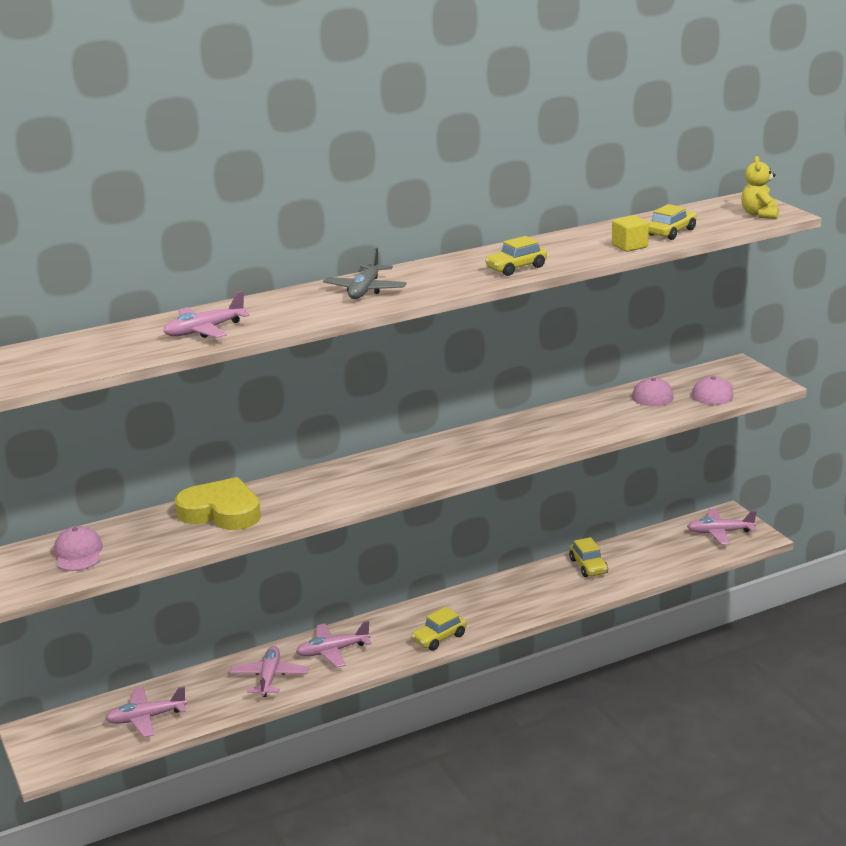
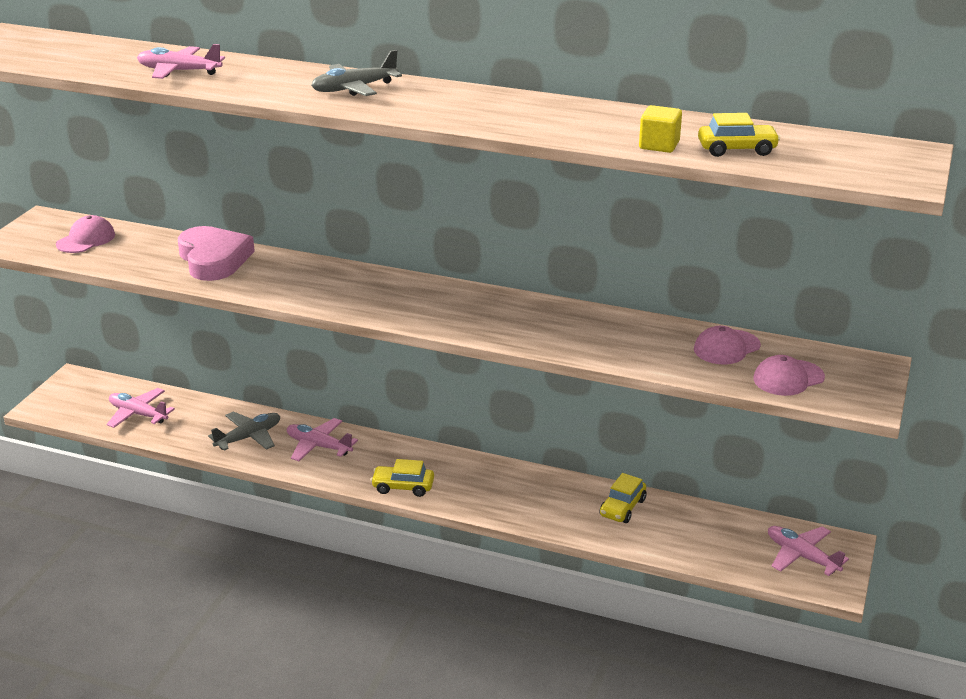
camera: 45 degrees right, 5 degrees up
(221, 512) = (214, 259): yellow heart -> pink heart
(269, 677) = (249, 437): pink plane -> grey plane
(516, 268) = (509, 121): yellow car -> none
(759, 214) = (880, 171): yellow teddy bear -> none

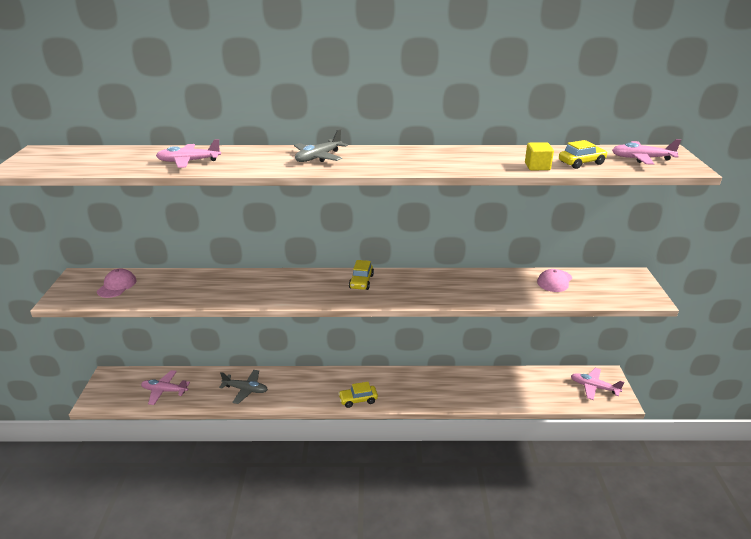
camera: 20 degrees left, 0 degrees up
(214, 259) = (214, 283): pink heart -> none
(249, 437) = (245, 390): grey plane -> grey plane turned 75 degrees clockwise
(318, 446) = (292, 385): pink plane -> pink plane (641, 158)
(622, 508) = (486, 382): yellow car -> yellow car (361, 282)
(788, 378) = (600, 292): pink cap -> none

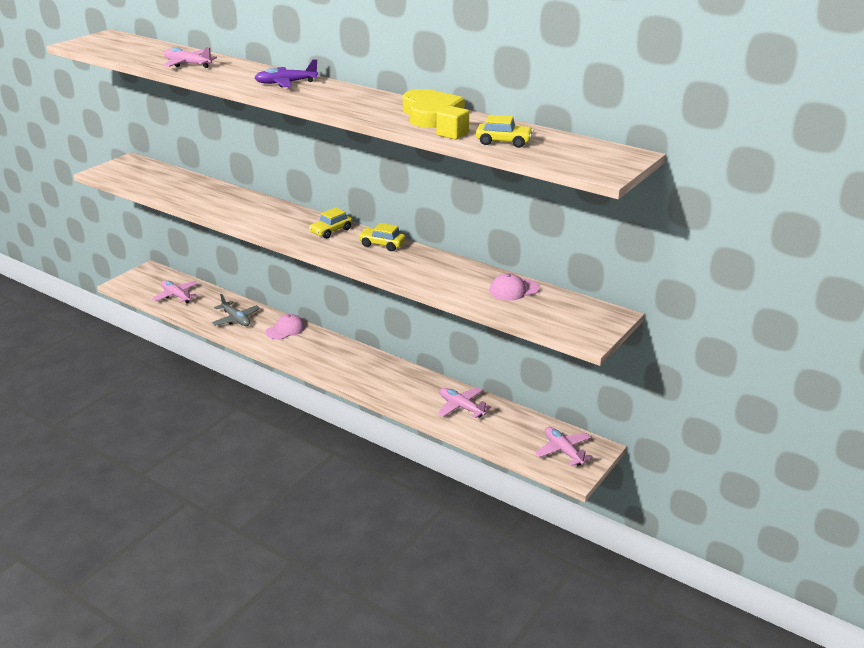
camera: 35 degrees right, 0 degrees up
(117, 286) = (147, 175): pink cap -> pink cap (285, 330)
(318, 157) = (286, 83): grey plane -> purple plane
(358, 400) = (316, 364): yellow car -> yellow car (382, 244)
(486, 155) = (430, 114): none -> yellow heart
(641, 158) = (577, 154): pink plane -> pink plane (461, 407)

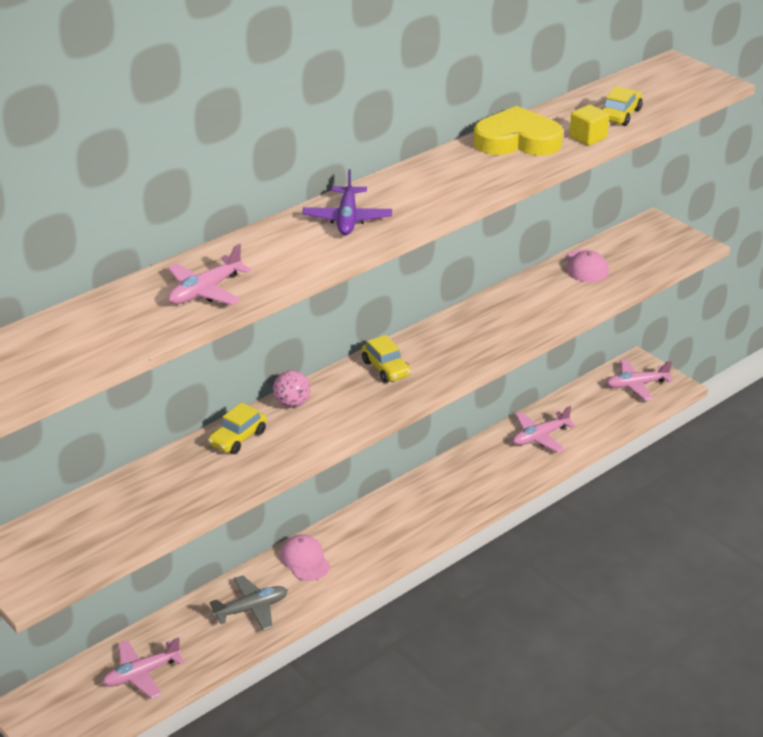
camera: 75 degrees left, 5 degrees up
(281, 209) = (292, 403): none -> pink ball
(382, 244) = (442, 334): yellow car -> yellow car (238, 438)

